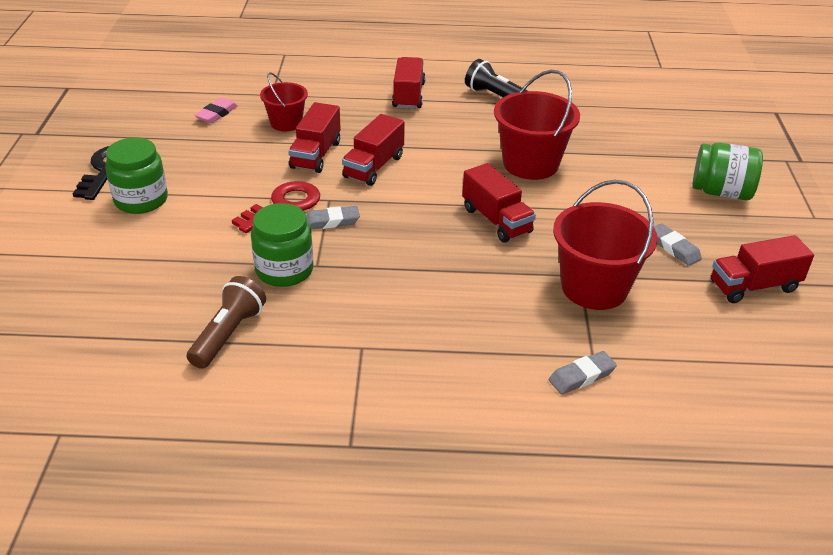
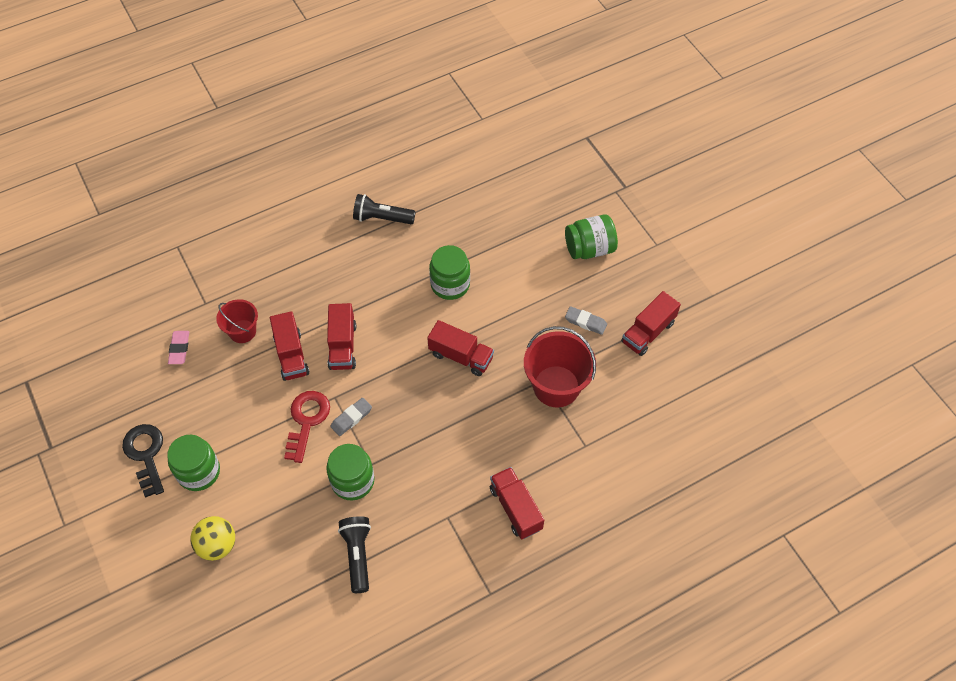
camera: 30 degrees left, 20 degrees up
(97, 261) = (217, 545): none -> yellow ball
(228, 334) = (358, 555): brown flashlight -> black flashlight
(408, 95) = (314, 250): red truck -> red truck (515, 508)
(530, 164) = (450, 284): red bucket -> green jar
(581, 376) = (587, 465): grey eraser -> none

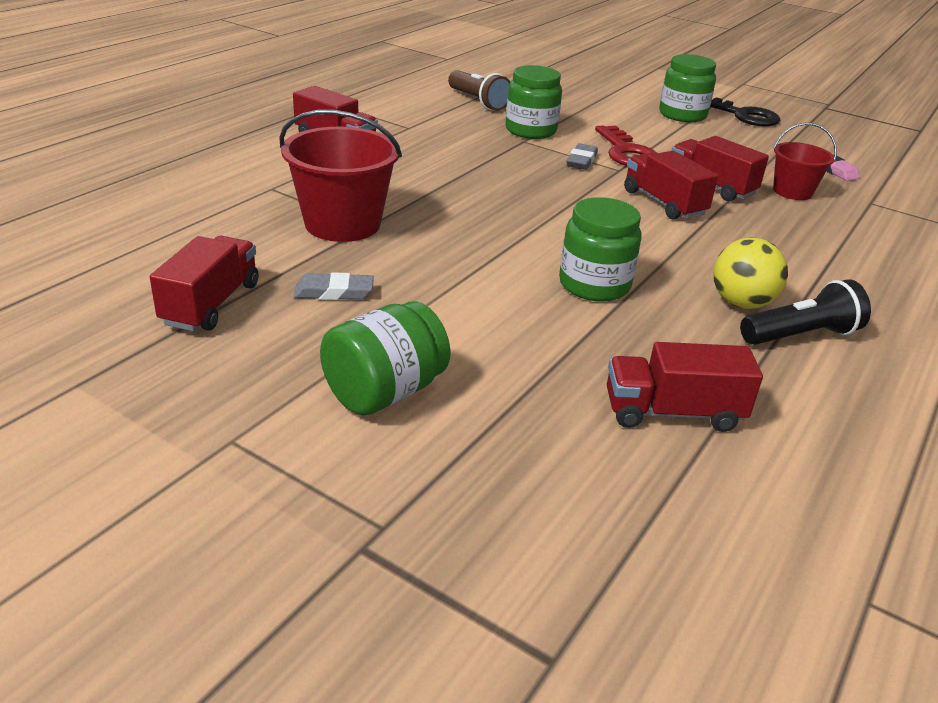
camera: 150 degrees right, 25 degrees down
(217, 545) = (608, 91): yellow ball -> yellow ball (741, 303)
(358, 555) = (478, 101): black flashlight -> brown flashlight
(461, 356) = (502, 223): red truck -> red truck (672, 412)

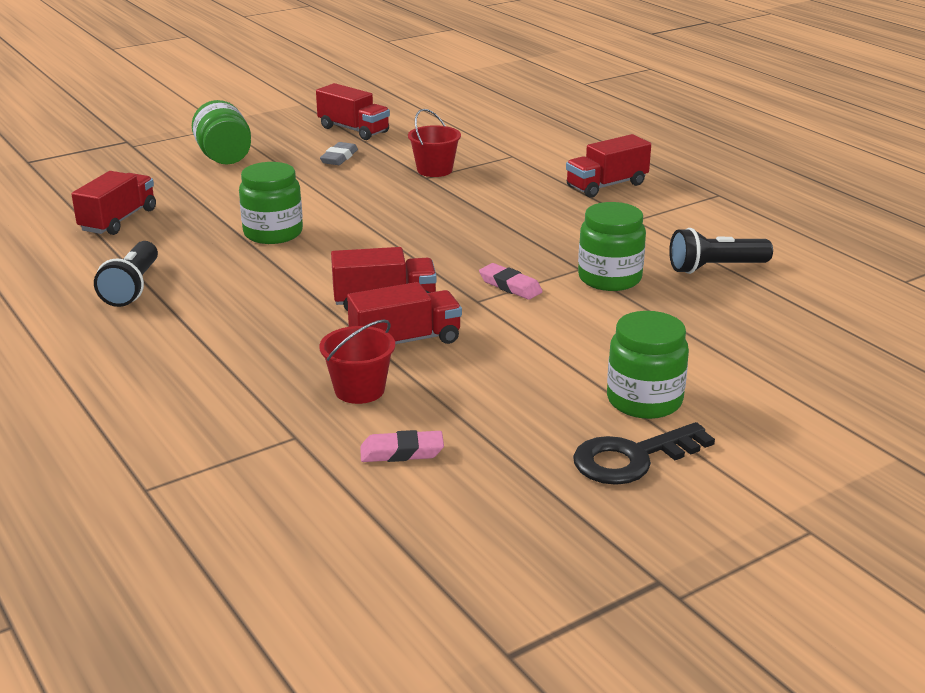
camera: 115 degrees right, 5 degrees down
(342, 224) = (434, 170): red bucket -> red bucket, size x0.59
(478, 101) = (715, 268): brown flashlight -> black flashlight
(581, 161) = (510, 286): grey eraser -> pink eraser
(626, 152) = (523, 318): red key -> none
(741, 303) = (194, 280): yellow ball -> none

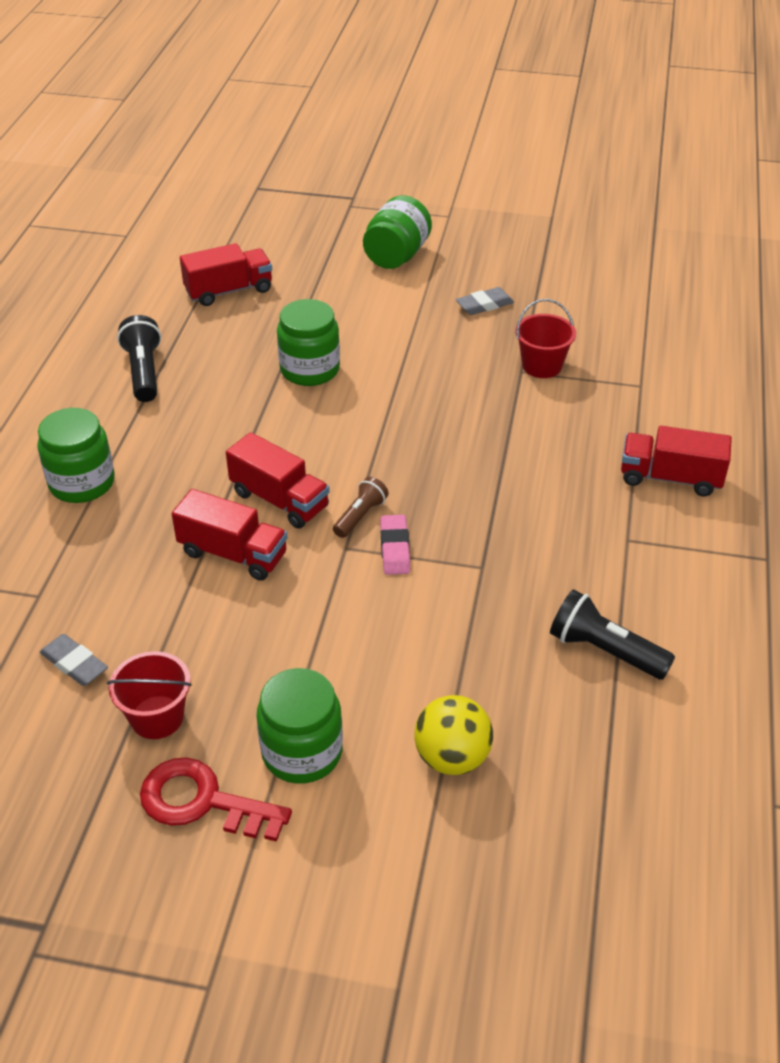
camera: 45 degrees right, 15 degrees up
(132, 287) = (144, 372): black flashlight -> black flashlight turned 120 degrees clockwise
(353, 130) = (547, 274): red truck -> none
(359, 390) = (134, 581): red bucket -> red bucket (157, 717)
(402, 452) = (74, 663): pink eraser -> grey eraser
(457, 283) = (360, 516): none -> brown flashlight
(609, 278) = (489, 596): green jar -> green jar (82, 483)
(632, 458) = (203, 801): black key -> red key
(729, 352) = (452, 757): none -> yellow ball

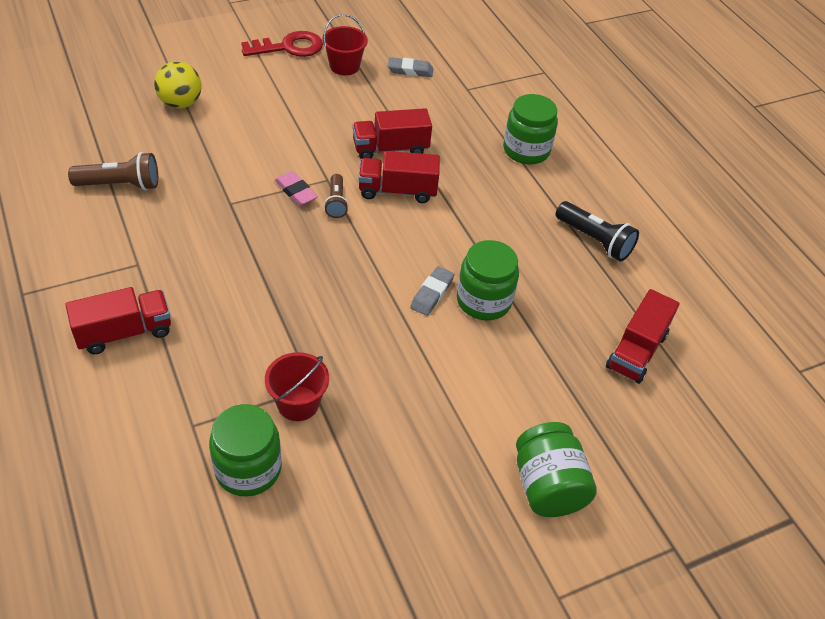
camera: 140 degrees right, 5 degrees up
(302, 752) = (260, 79): green jar -> green jar (248, 469)
(484, 305) = (405, 458): grey eraser -> grey eraser (432, 293)
(605, 650) = (120, 185): black flashlight -> brown flashlight

